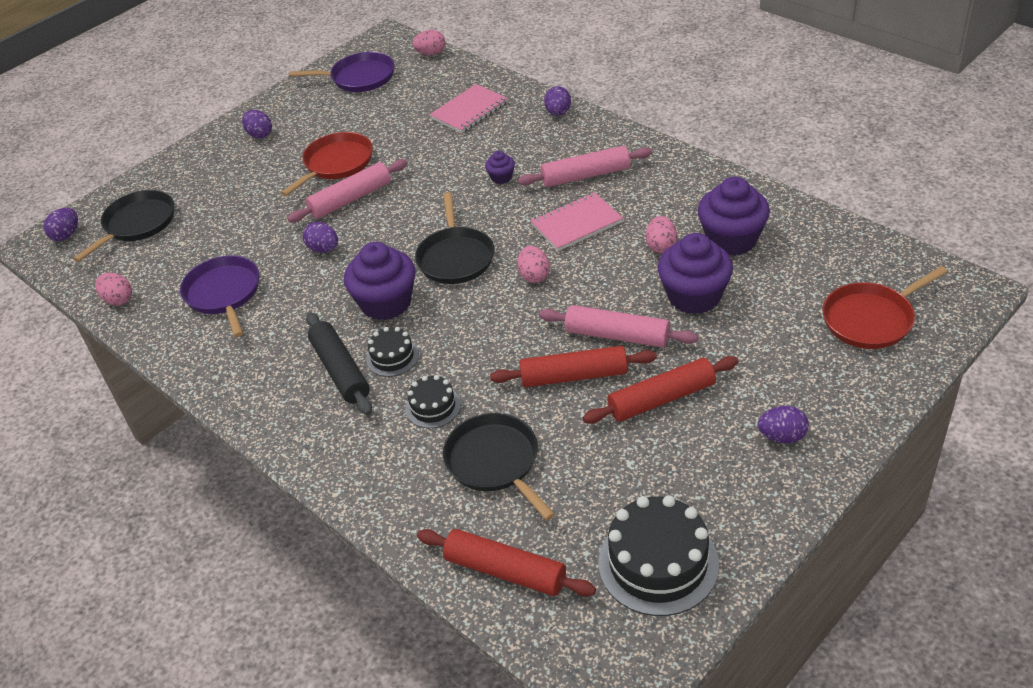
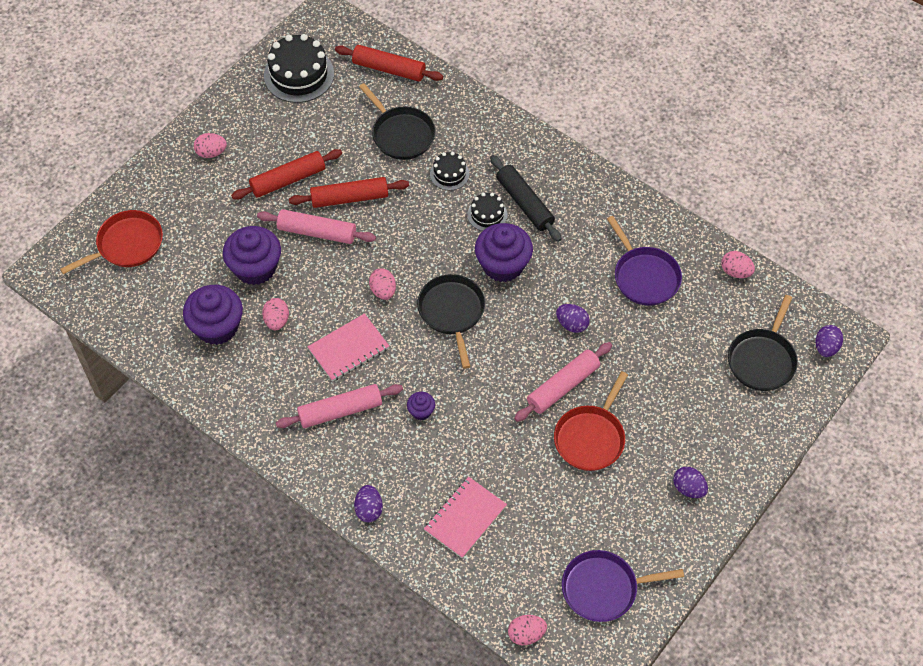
camera: 170 degrees right, 15 degrees up
(782, 436) = (211, 153): purple egg -> pink egg

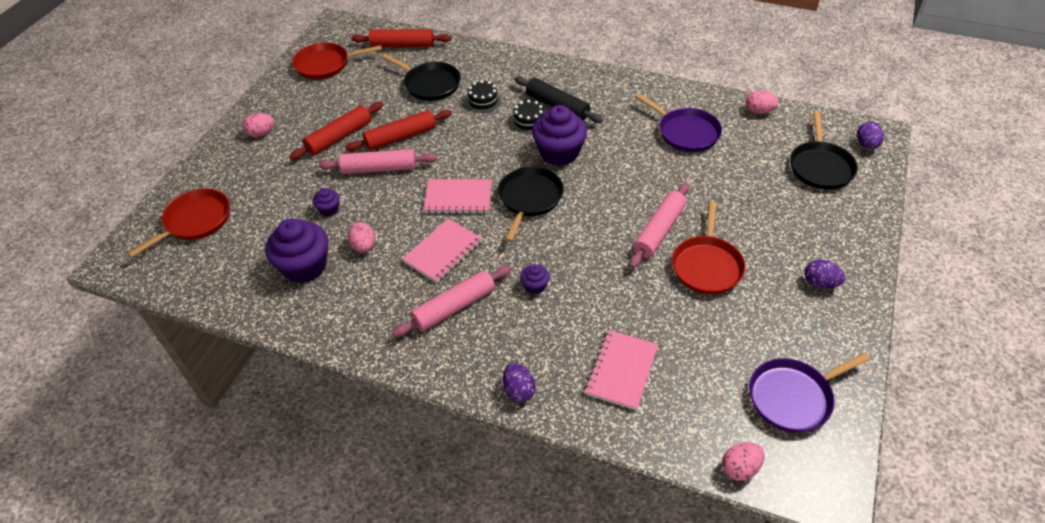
camera: 15 degrees left, 10 degrees down
(255, 268) = (329, 209): purple cupcake -> purple cupcake, size x0.47
(299, 75) = (325, 65): black cake -> red pan
(383, 291) = (458, 198): pink egg -> pink notebook
(452, 312) = (529, 199): black pan -> black pan turned 45 degrees clockwise
(572, 324) = (642, 181): purple egg -> none

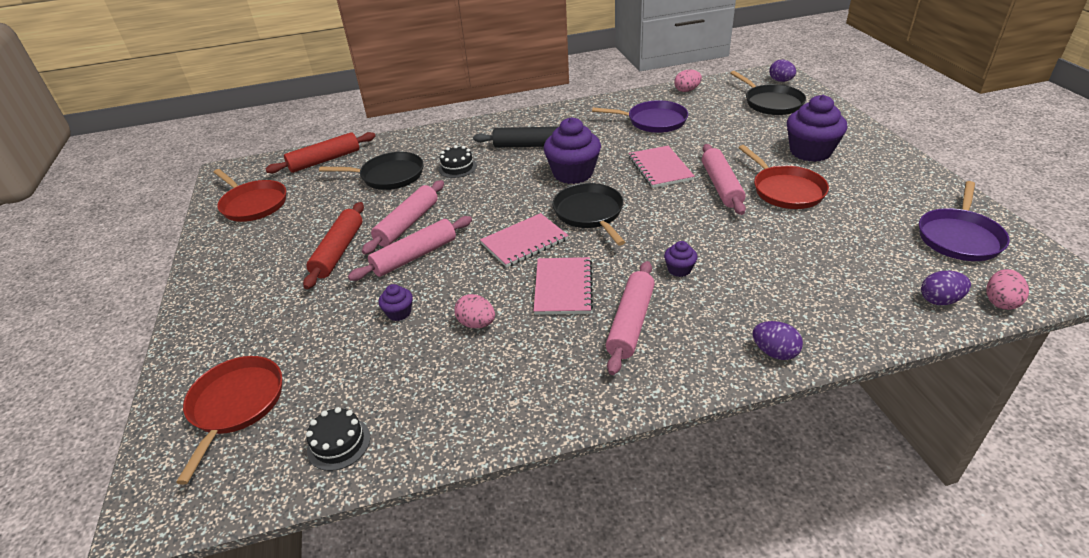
camera: 35 degrees left, 10 degrees down
(261, 133) = (237, 287): pink egg -> none
(305, 266) = (431, 374): purple cupcake -> purple cupcake (810, 151)
(325, 65) = (253, 204): red pan -> red pan turned 90 degrees counterclockwise
(401, 137) = (407, 224): red rolling pin -> pink rolling pin
(528, 121) = (517, 164): black cake -> black cake (339, 443)
(621, 370) = (829, 289): pink notebook -> pink notebook (660, 168)
(820, 283) = (870, 164): purple egg -> purple egg (939, 300)

